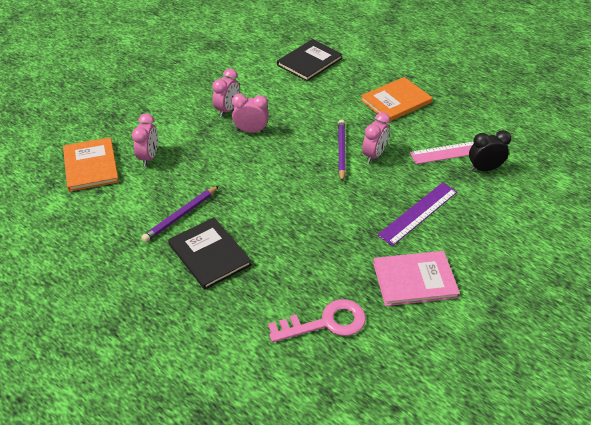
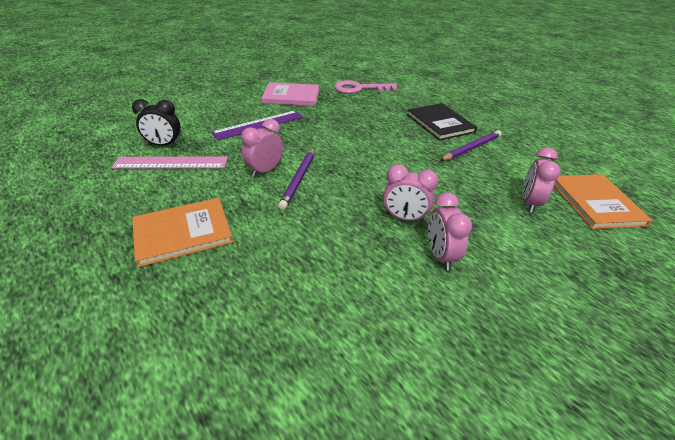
camera: 170 degrees left, 5 degrees down
(227, 110) = (440, 255): pink clock -> pink clock turned 45 degrees counterclockwise
(309, 62) = (275, 349): black book -> none

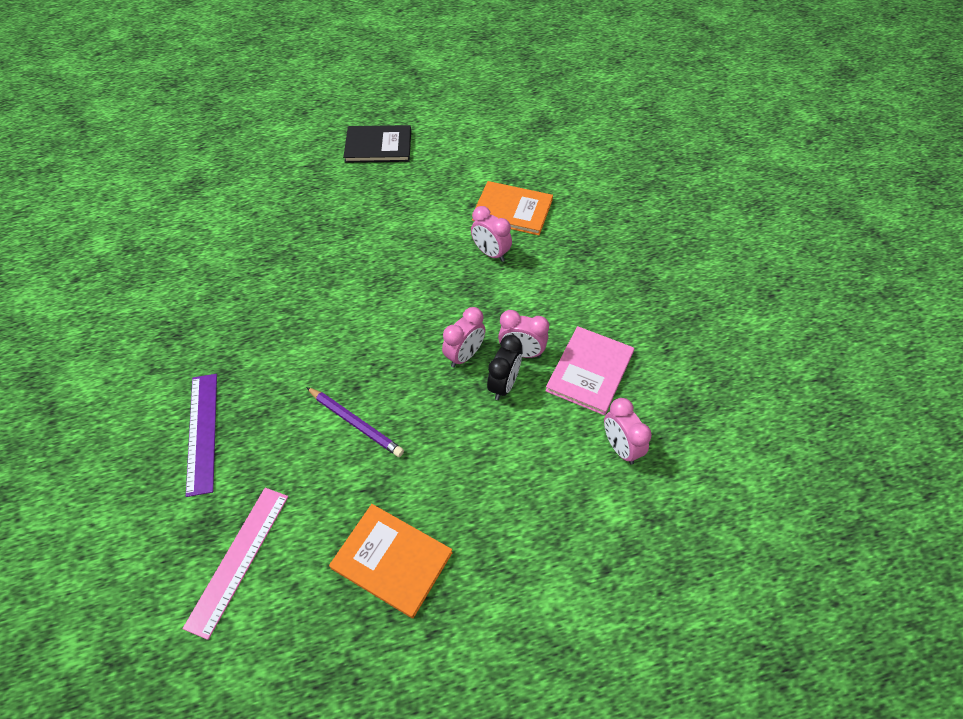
camera: 65 degrees left, 15 degrees up
(164, 145) = (184, 564): black clock -> black clock (504, 385)
(183, 232) = (392, 560): orange book -> orange book turned 60 degrees counterclockwise
(265, 170) = (319, 453): pink clock -> pink clock (620, 447)
(291, 96) = (143, 369): pink book -> pink book (590, 371)
(359, 89) = (180, 280): pink key -> none
(440, 123) = (324, 243): black book -> black book (378, 146)
(471, 148) = (388, 244): purple pencil -> none

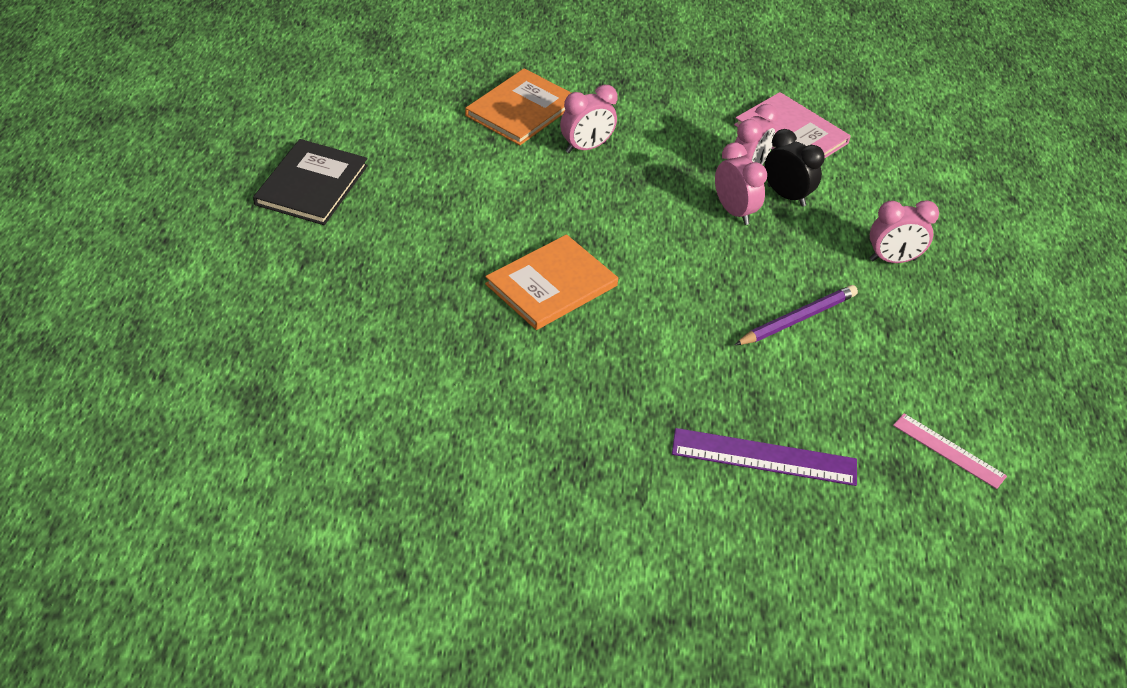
camera: 75 degrees left, 10 degrees down
(238, 559) = (949, 450): pink ruler -> pink ruler, size x0.65
(392, 560) = (975, 331): orange book -> orange book (551, 285)
(620, 447) = (888, 146): pink clock -> pink clock (892, 260)

